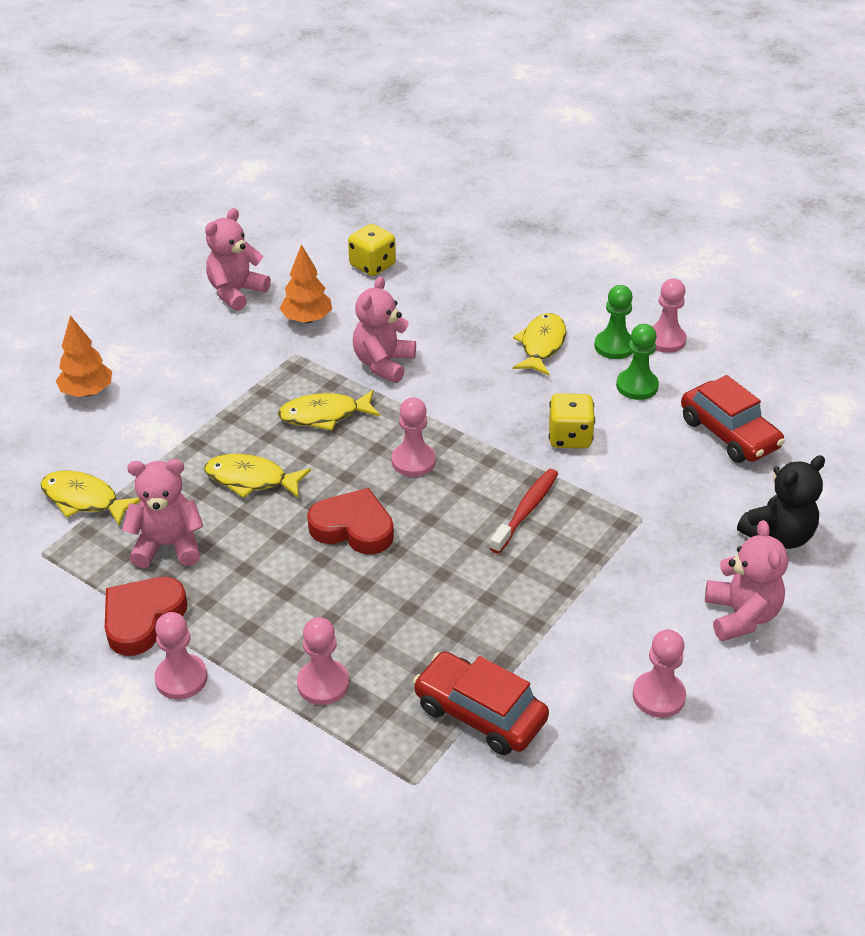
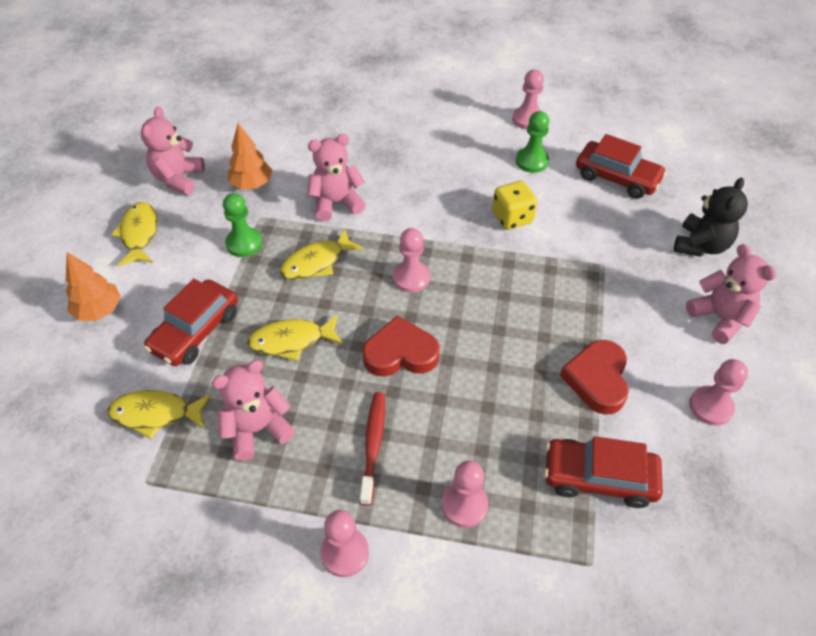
camera: 25 degrees left, 10 degrees up
(142, 618) = (276, 509): red heart -> red heart (597, 379)
(165, 440) = (196, 331): none -> red car
(372, 265) = (276, 123): yellow dice -> none
(383, 364) = (336, 203): pink teddy bear -> pink teddy bear turned 75 degrees clockwise
(526, 510) = (520, 289): red toothbrush -> red toothbrush (373, 445)
(541, 345) = (444, 150): yellow fish -> yellow fish (139, 234)
(614, 346) = (496, 135): green pawn -> green pawn (244, 243)

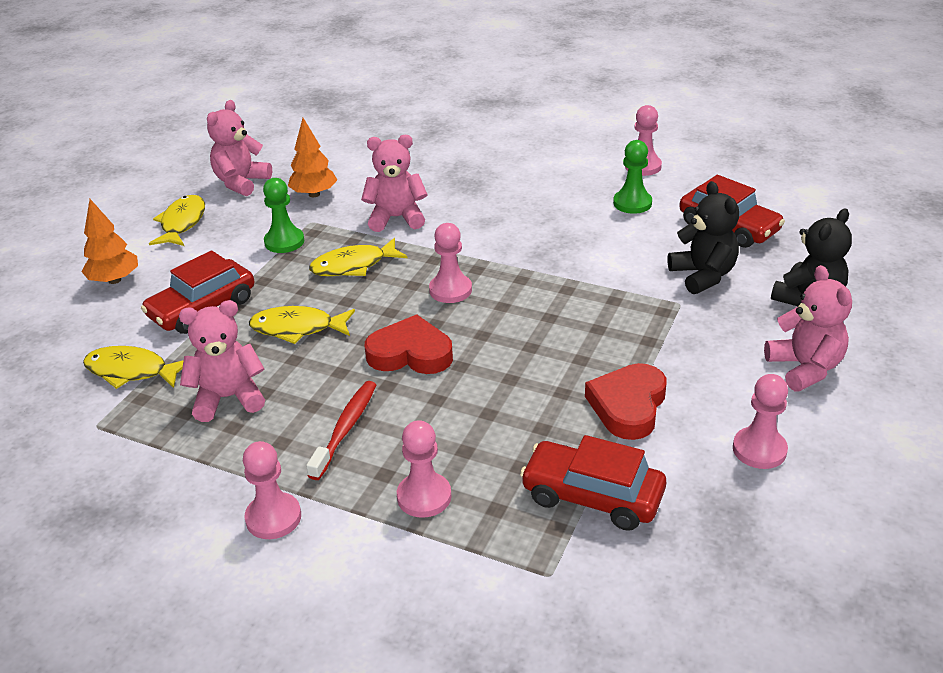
camera: 15 degrees right, 15 degrees down
(512, 218) = (588, 250): yellow dice -> none
(613, 233) = (703, 276): none -> black teddy bear

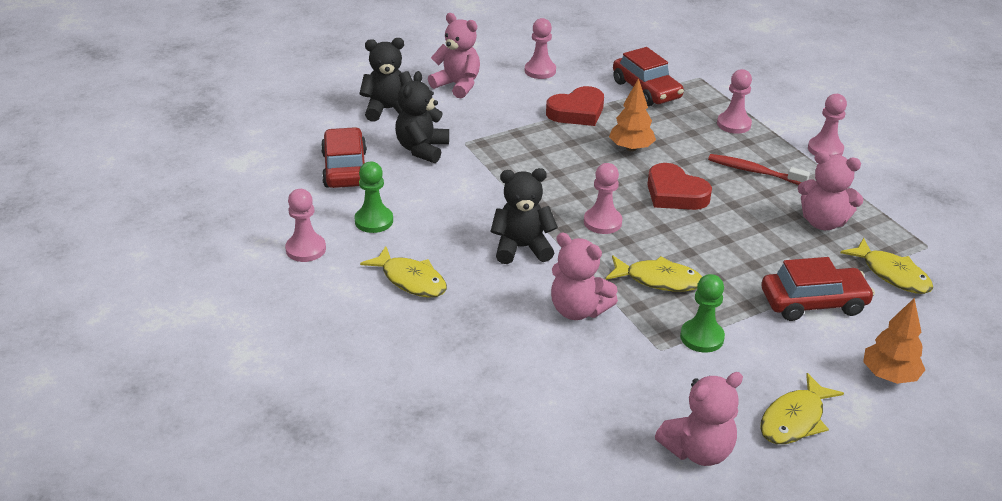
camera: 145 degrees left, 0 degrees up
(297, 328) = (743, 248): yellow fish -> yellow fish (410, 280)
(314, 194) = (630, 385): orange tree -> orange tree (631, 148)
(346, 428) = (754, 171): red toothbrush -> red toothbrush turned 60 degrees clockwise
(492, 238) = (522, 248): none -> black teddy bear
(805, 368) = (457, 85): pink teddy bear -> pink teddy bear turned 105 degrees clockwise

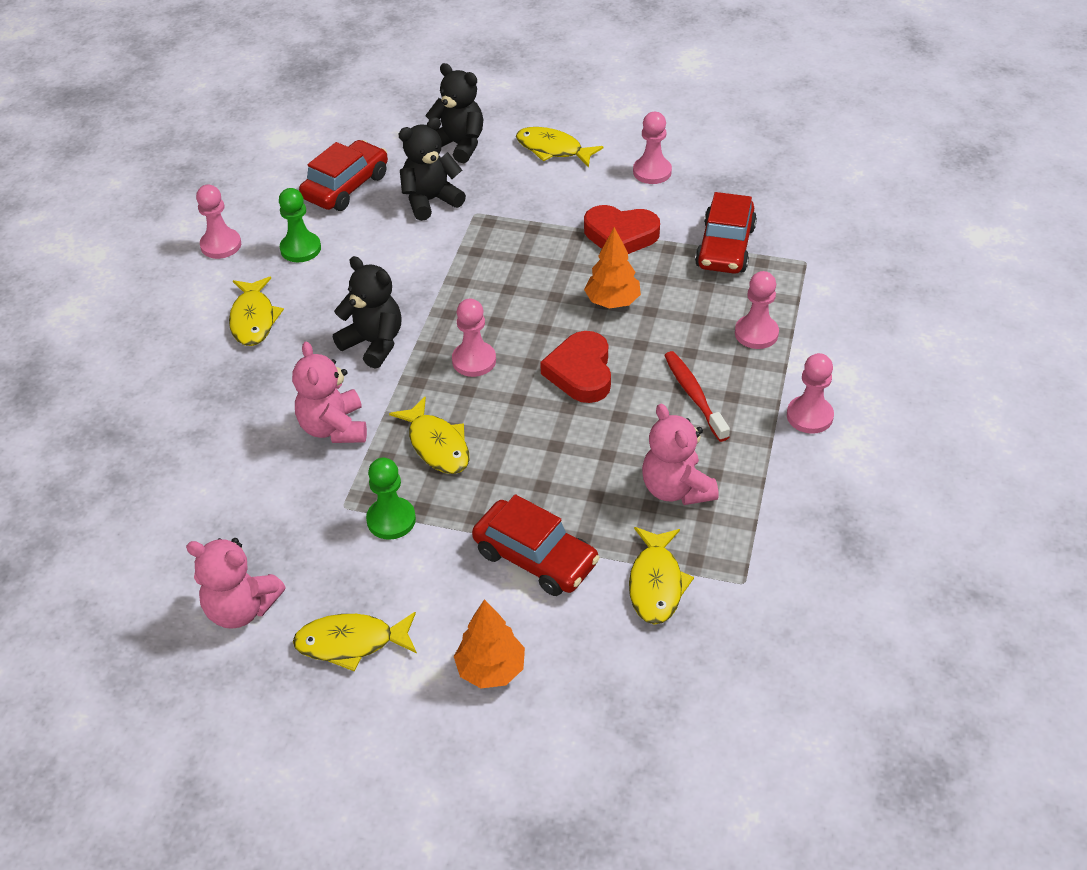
camera: 45 degrees right, 10 degrees up
(457, 85) = (553, 149): pink teddy bear -> yellow fish

